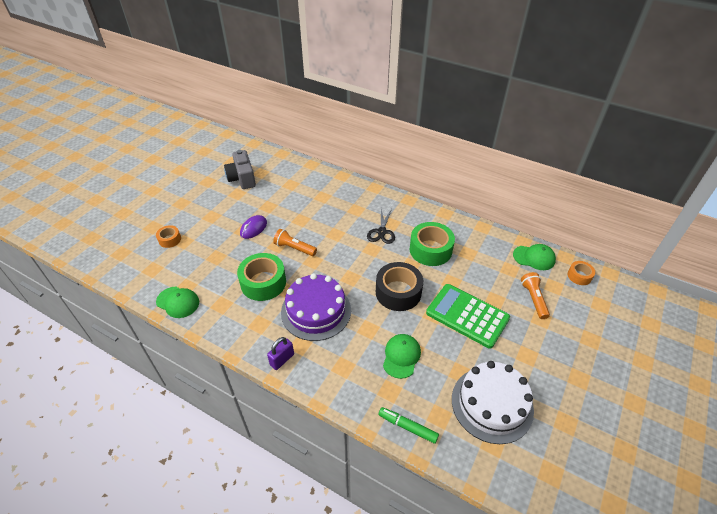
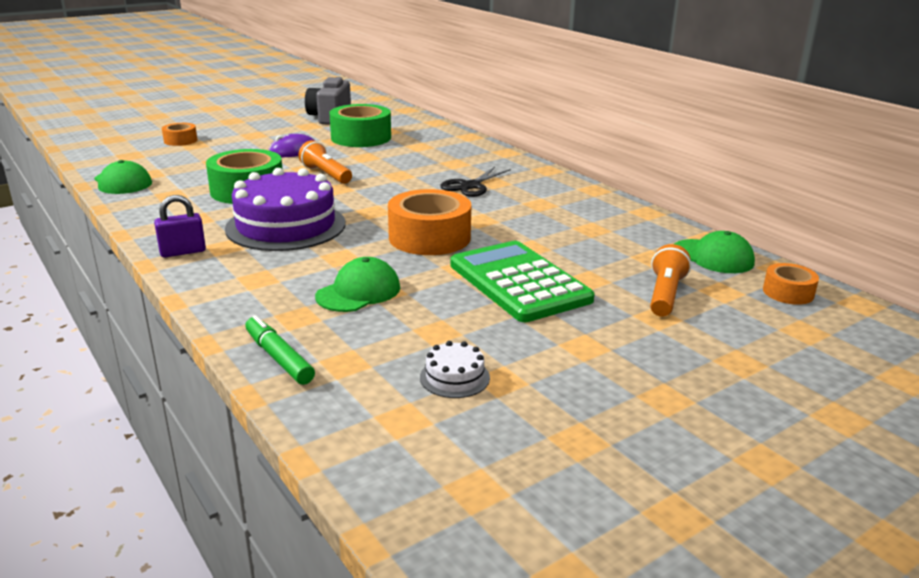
camera: 25 degrees right, 20 degrees down
(398, 292) = (429, 237): black tape -> orange tape
(430, 250) = (530, 214): green tape -> green tape (361, 138)
(492, 404) = (454, 377): white cake -> white cake, size x0.42

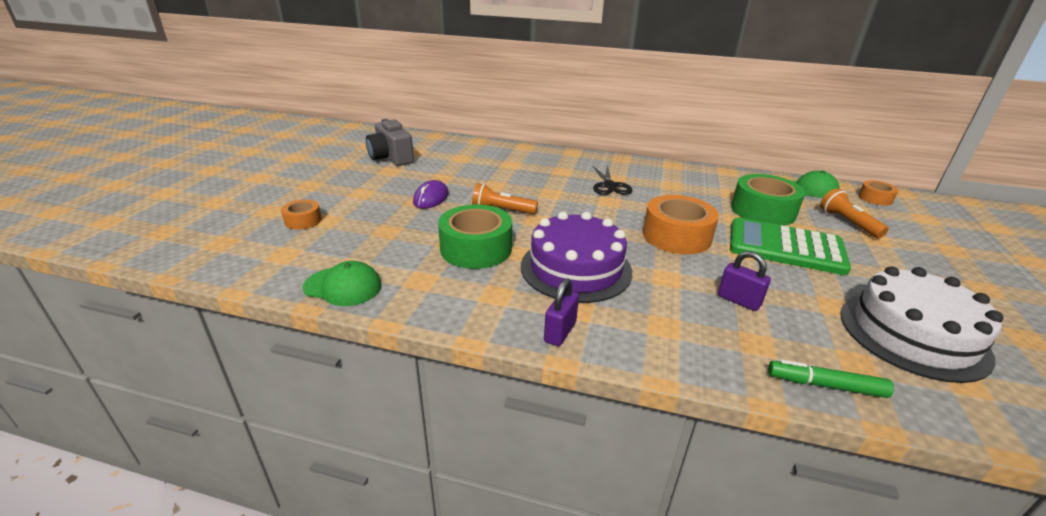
camera: 40 degrees left, 5 degrees up
(358, 292) = (738, 300): green cap -> purple padlock
(361, 138) = (455, 169): green tape -> green tape (763, 211)
(454, 377) = (912, 334): white cake -> white cake, size x2.38

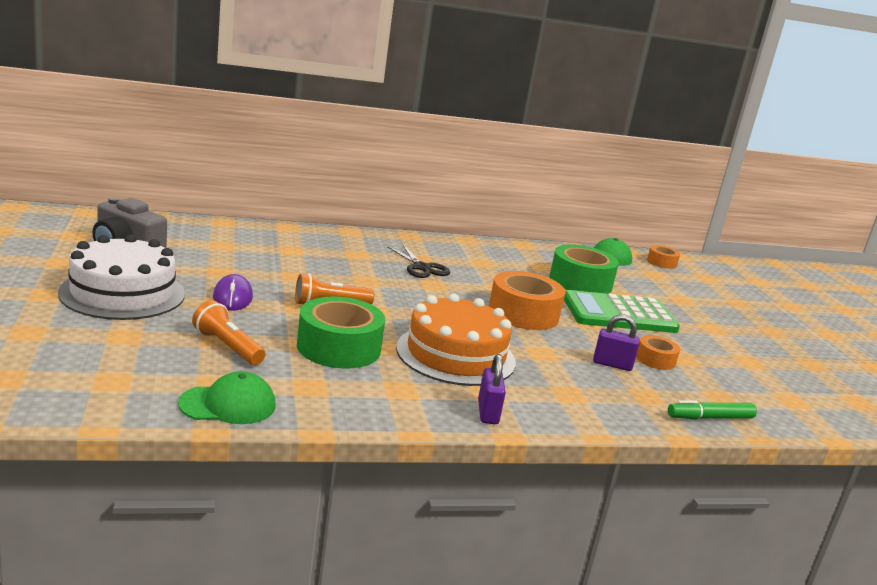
camera: 30 degrees left, 10 degrees down
(303, 221) = (92, 339): orange tape -> orange tape (655, 360)
(576, 268) = (455, 355): purple cake -> orange cake
(848, 223) = (653, 287): orange flashlight -> orange flashlight (228, 347)
(912, 334) = (744, 372): white cake -> white cake (123, 293)

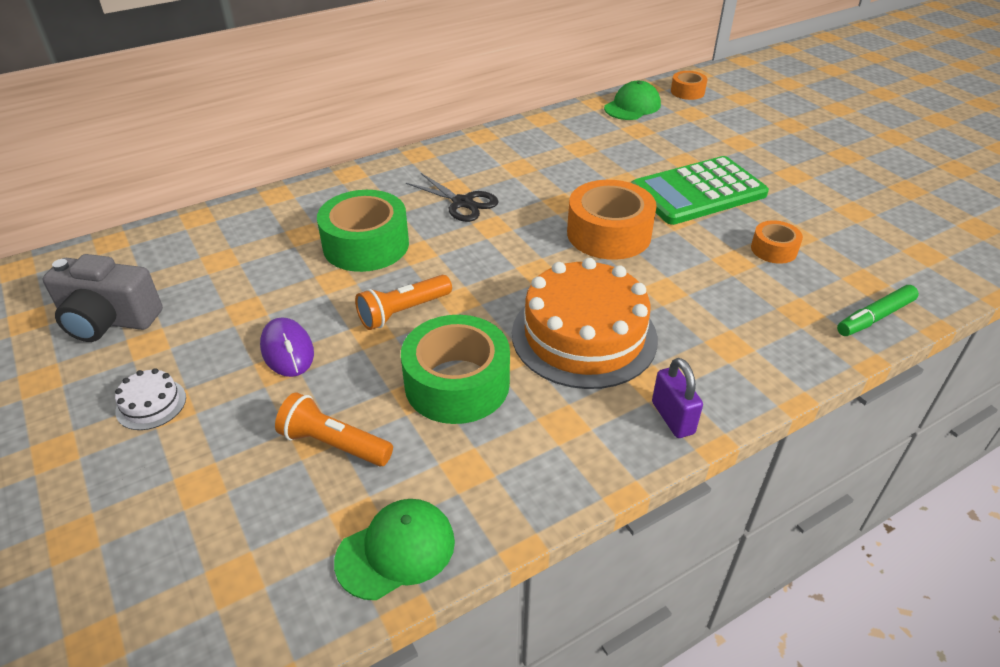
camera: 15 degrees left, 20 degrees up
(123, 293) = (151, 404): white cake -> white cake, size x0.42
(580, 282) = (632, 156): green tape -> green tape (366, 245)
(612, 364) = (740, 276): purple padlock -> none

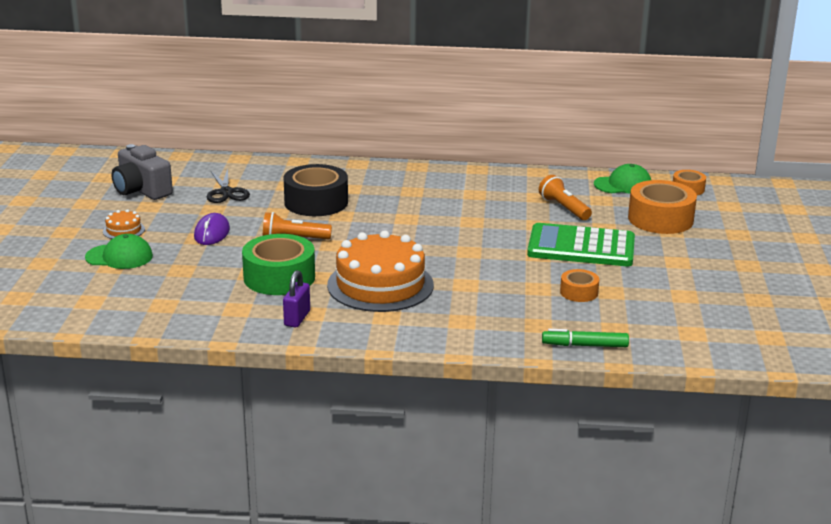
camera: 35 degrees right, 15 degrees down
(151, 404) = (124, 230): white cake -> orange cake
(334, 444) = (187, 276): orange flashlight -> orange flashlight (564, 208)
(366, 245) = (316, 202): green tape -> black tape
(396, 550) = (166, 321): green cap -> green cap (119, 257)
(462, 203) = (406, 201): black scissors -> black scissors (226, 192)
(609, 234) = (476, 247): orange tape -> orange tape (660, 219)
(672, 418) = (374, 334): purple padlock -> purple padlock (297, 318)

